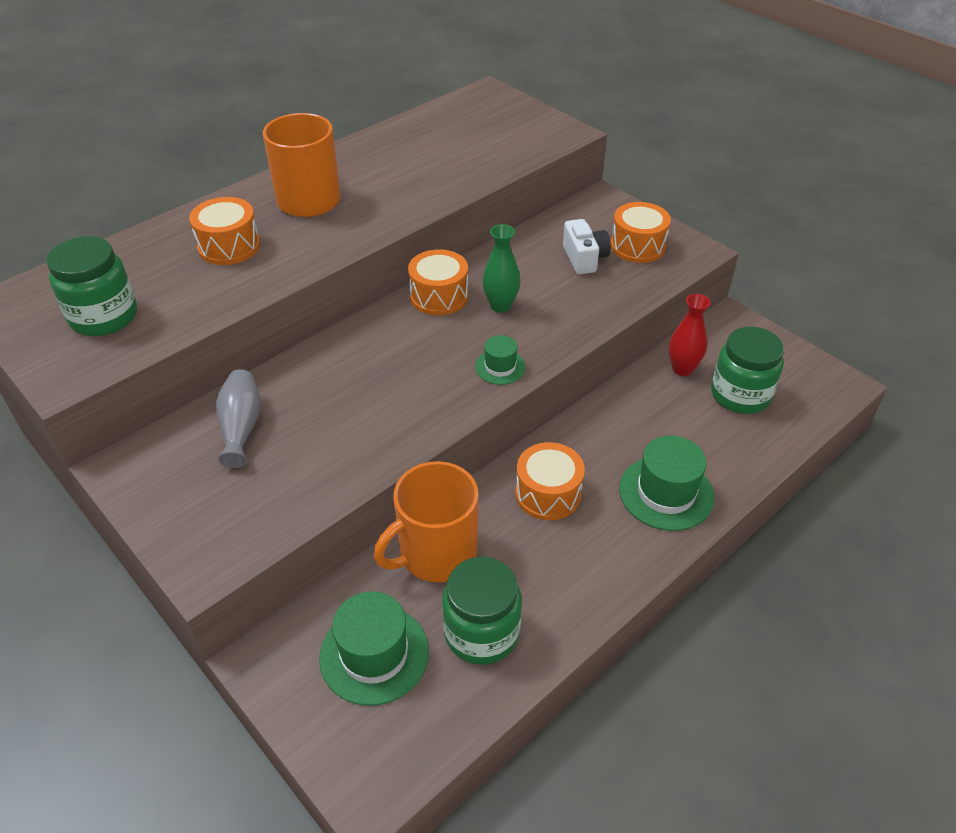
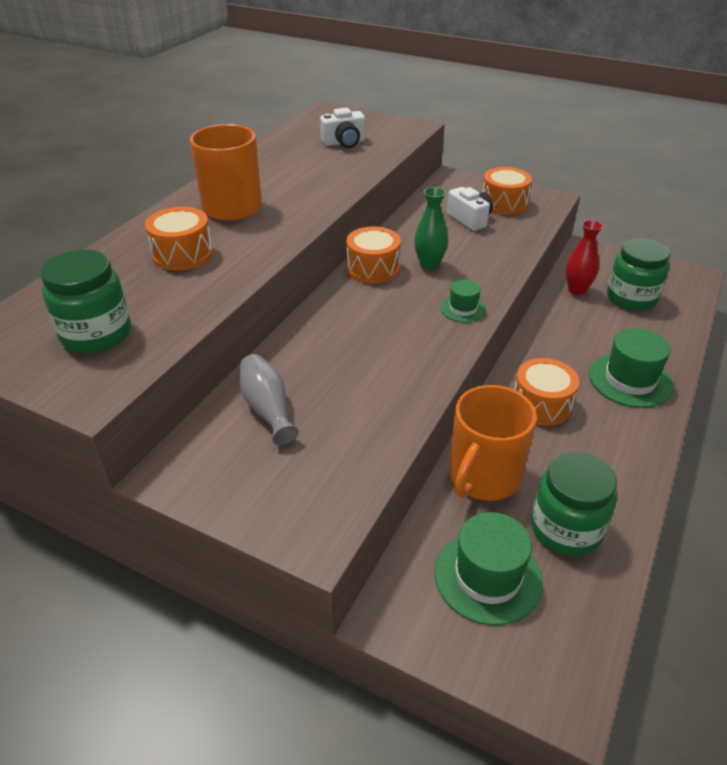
camera: 20 degrees left, 5 degrees down
(476, 140) = (344, 142): none -> white camera

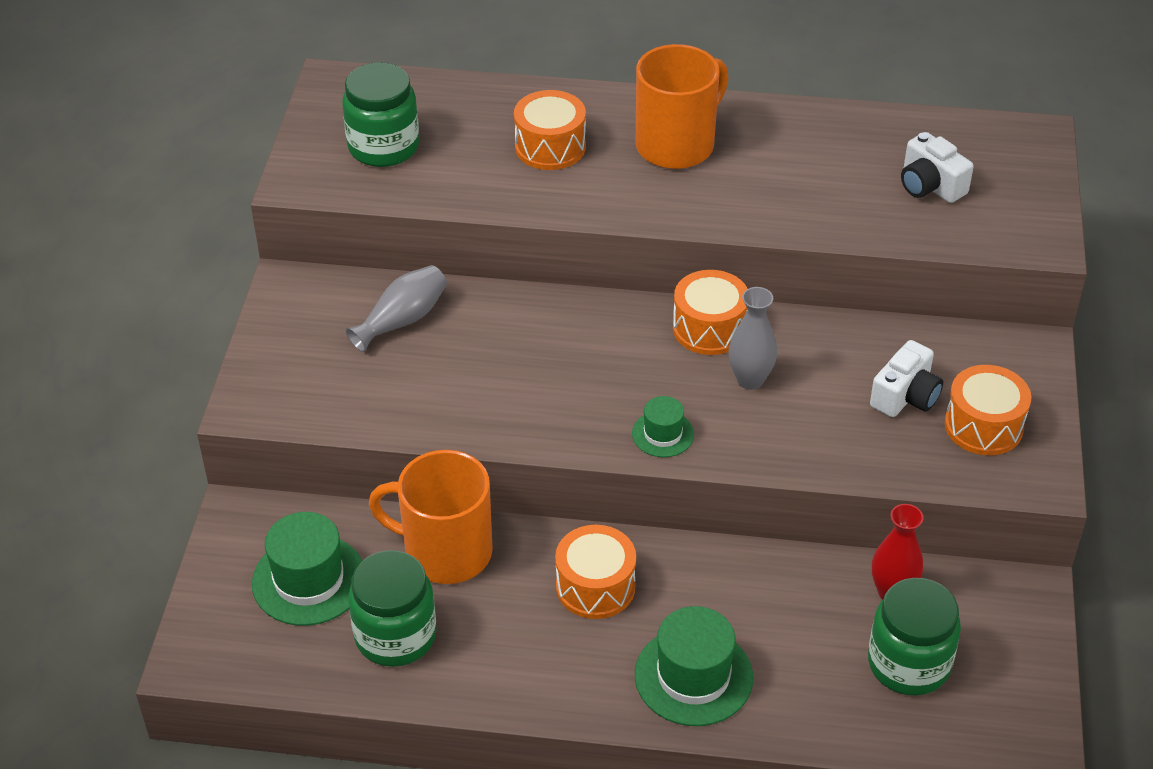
camera: 70 degrees right, 5 degrees up
(429, 265) = (750, 380): green vase -> grey vase

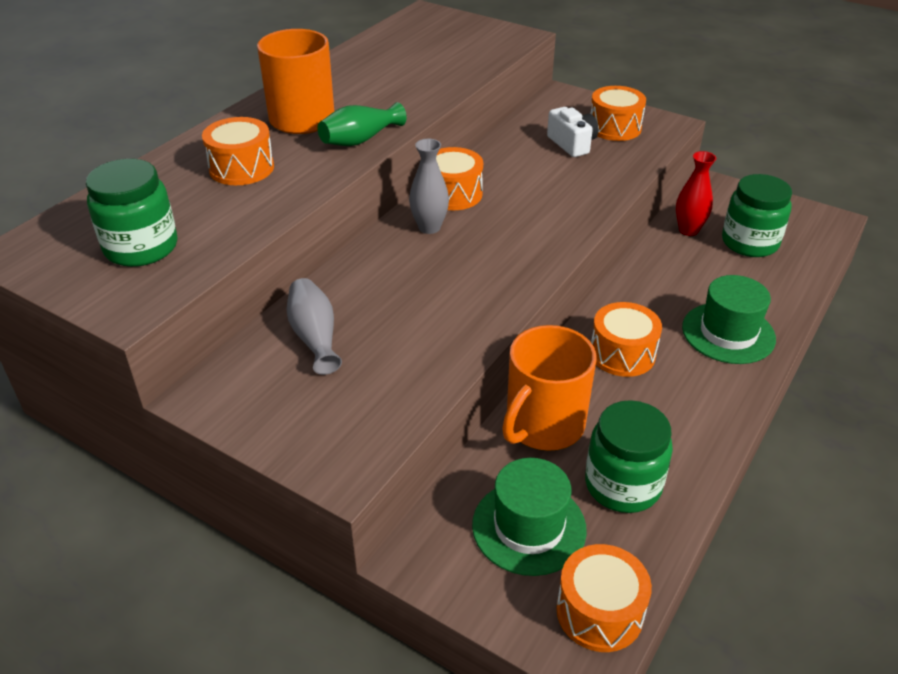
camera: 65 degrees left, 5 degrees down
(237, 657) = (599, 612): none -> orange drum
(663, 434) = (544, 243): green hat -> none
(664, 204) = (360, 140): none -> green vase
(750, 380) = (516, 193): grey vase -> grey vase (429, 227)
(930, 186) = (437, 51): white camera -> none

